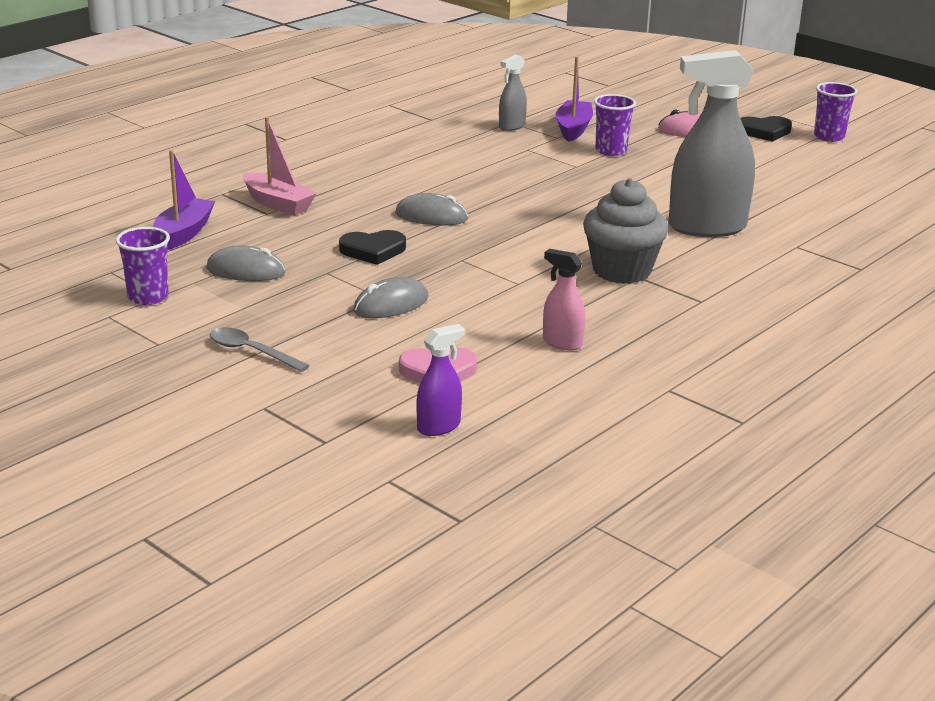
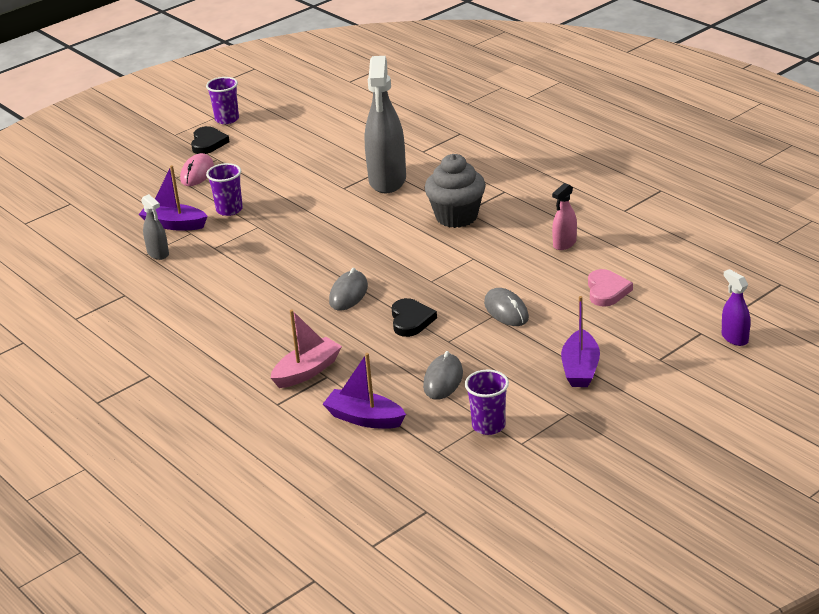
camera: 80 degrees left, 5 degrees up
(251, 352) = (580, 369): grey spoon -> purple boat
(439, 427) = (678, 290): purple spray bottle -> purple spray bottle (734, 338)

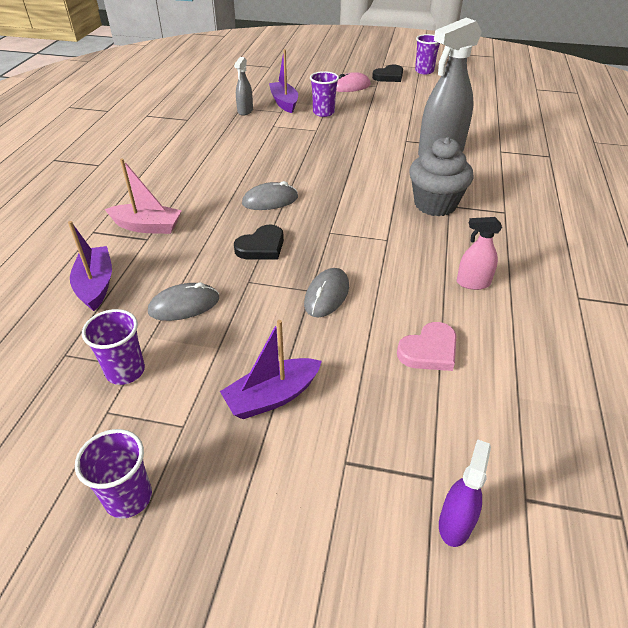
camera: 50 degrees right, 10 degrees up
(605, 449) = (128, 497): none -> purple cup

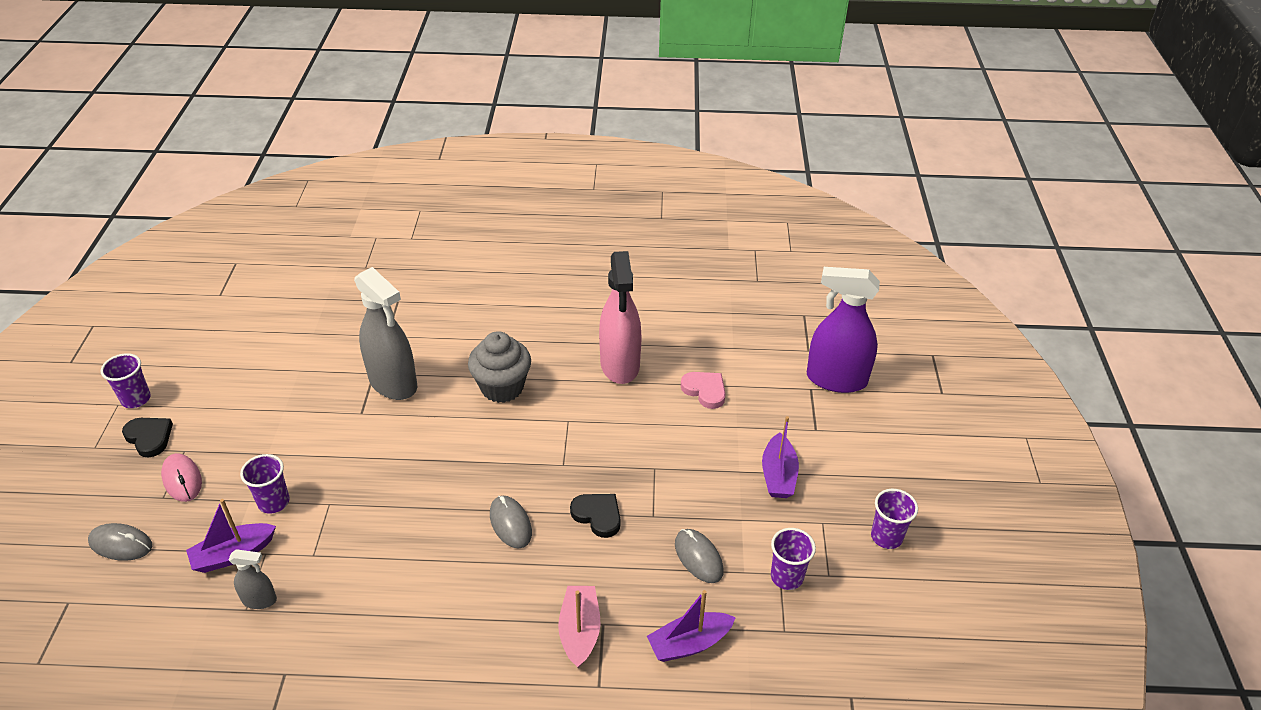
camera: 100 degrees left, 0 degrees up
(272, 396) = (778, 475): purple boat -> purple boat turned 45 degrees clockwise
(326, 295) = (658, 456): grey mouse -> grey mouse (121, 544)
(455, 524) = (836, 379): purple spray bottle -> purple spray bottle, size x2.13
(473, 283) = (620, 365): pink spray bottle -> pink spray bottle, size x2.13

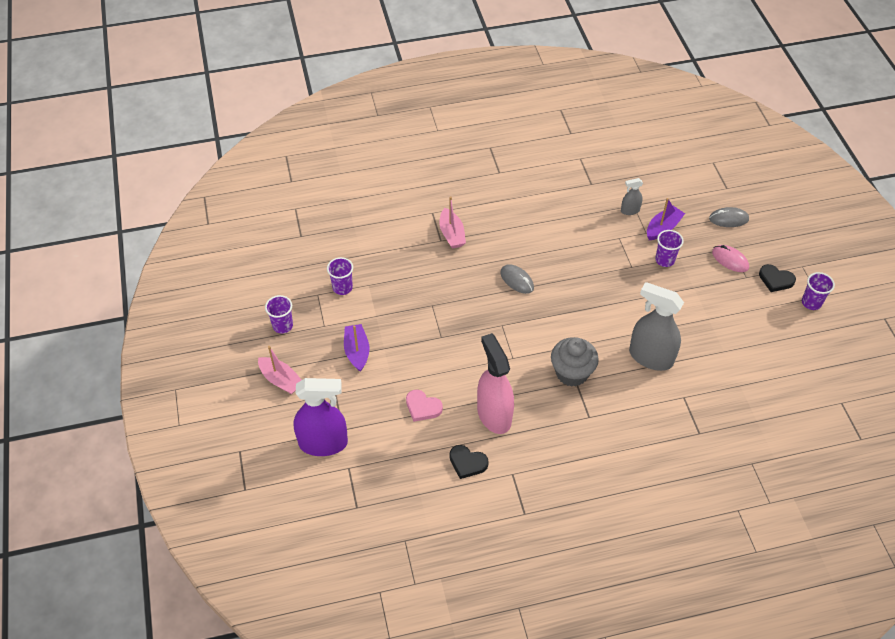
camera: 165 degrees right, 10 degrees up
(598, 515) = (466, 297): black heart -> black heart (467, 463)
(689, 643) = (391, 241): purple boat -> none
(698, 557) = (397, 286): grey mouse -> none
(889, 461) = (281, 380): none -> pink boat

